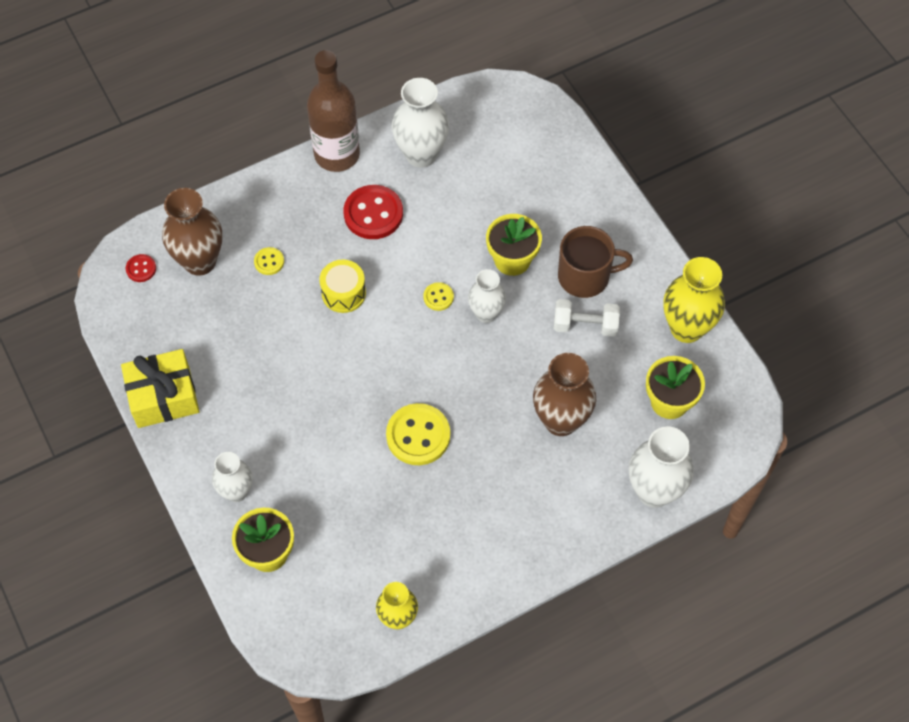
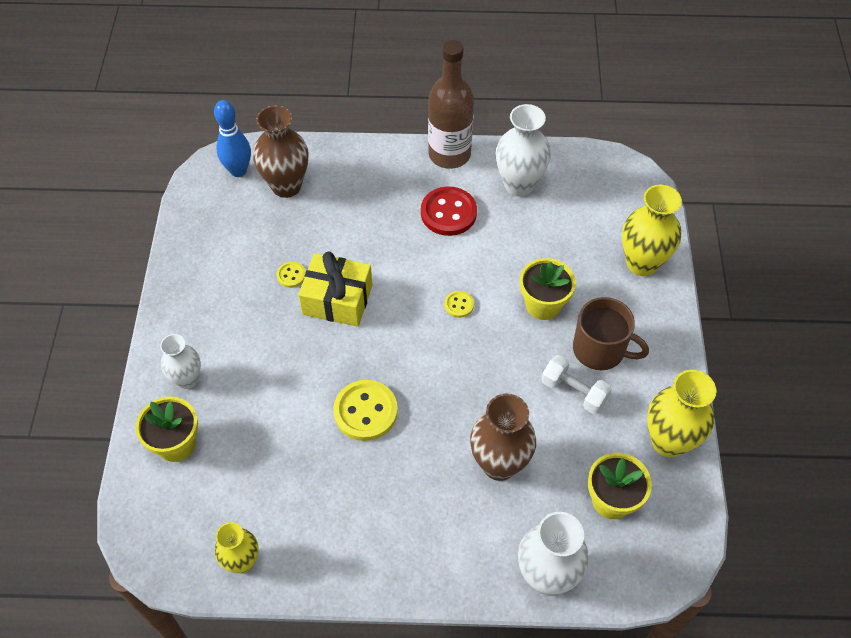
camera: 30 degrees right, 5 degrees down
(141, 269) = (238, 171): red button -> blue bowling pin
(163, 397) = (185, 275): yellow gift -> yellow gift (337, 299)
(269, 262) = (339, 211): yellow button -> yellow button (291, 275)
(343, 293) = (382, 264): yellow drum -> none
(486, 313) = (491, 338): white vase -> none
(575, 178) = (642, 263): none -> yellow vase

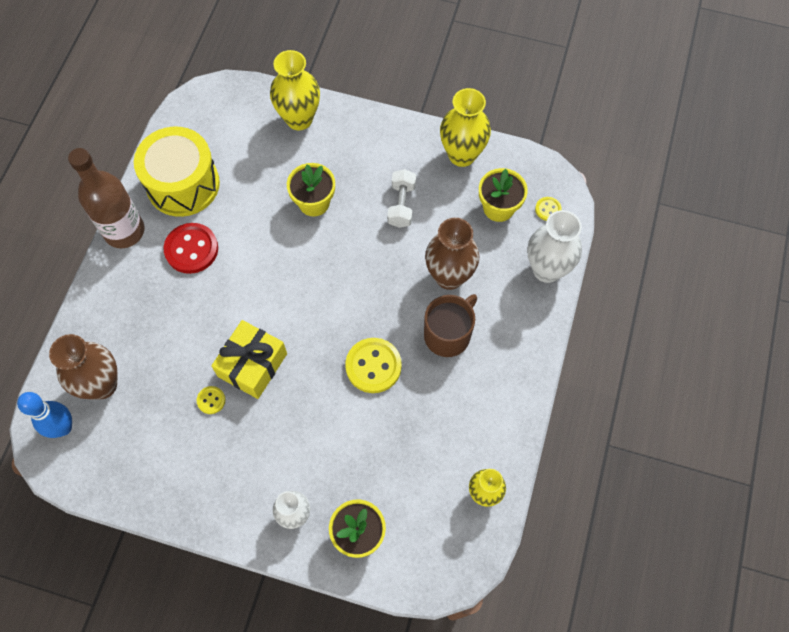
camera: 75 degrees left, 10 degrees up
(459, 305) = (292, 266): yellow button -> yellow button (548, 209)
(519, 185) = (183, 184): white vase -> yellow drum
(574, 392) = (401, 205): white dumbbell -> white dumbbell turned 45 degrees counterclockwise
(600, 350) = (370, 175): brown mug -> brown mug (448, 334)

